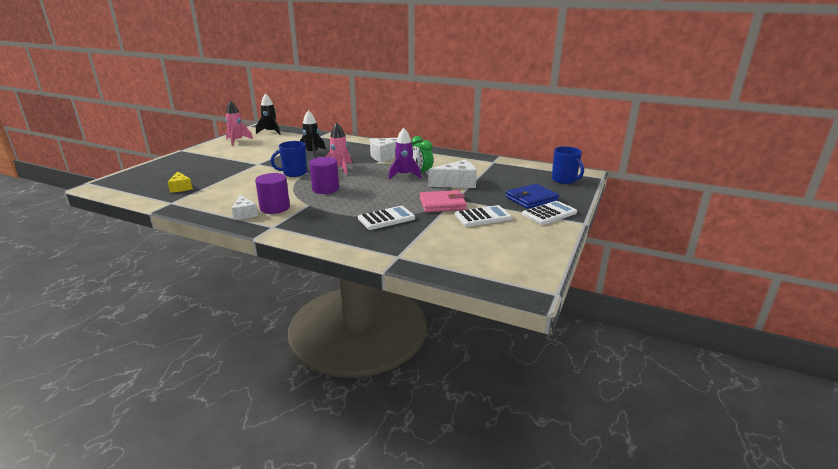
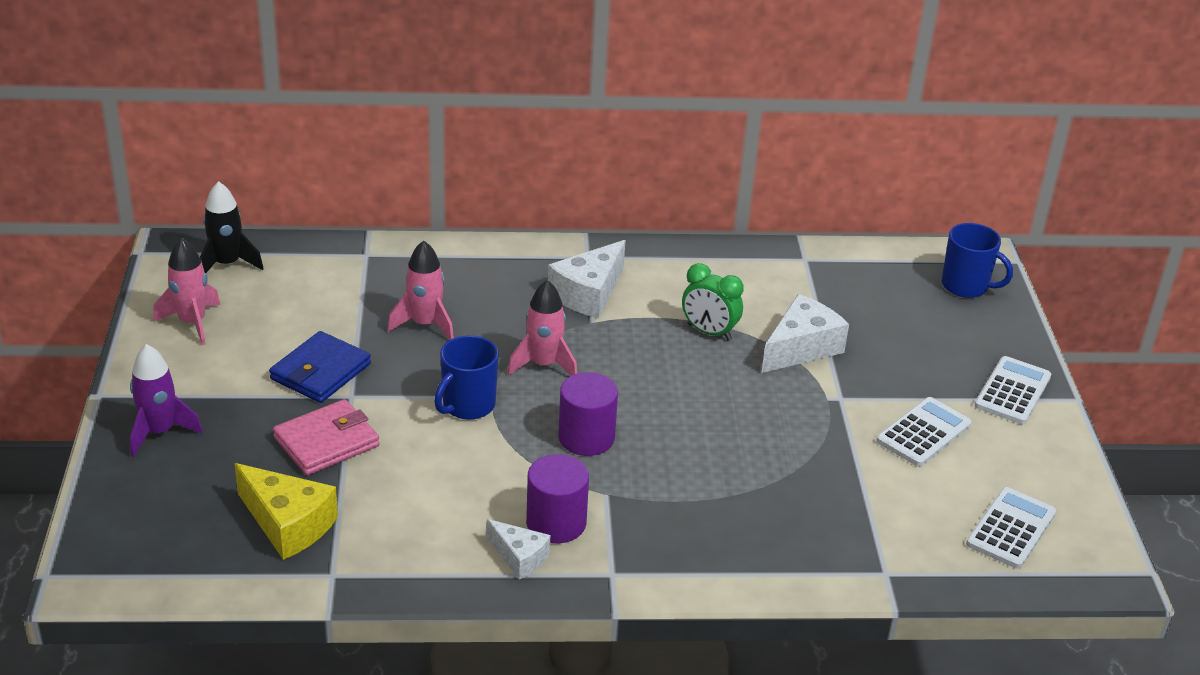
camera: 30 degrees left, 10 degrees up
(180, 187) = (288, 524): yellow cheese -> yellow cheese, size x1.65
(312, 153) = (425, 324): black rocket -> pink rocket
(386, 218) = (779, 487): white calculator -> white calculator (1010, 528)
(404, 175) = (687, 351): purple rocket -> purple rocket (159, 432)
(442, 204) = (832, 418): pink wallet -> pink wallet (326, 442)
(531, 199) = (957, 359): blue wallet -> blue wallet (320, 372)

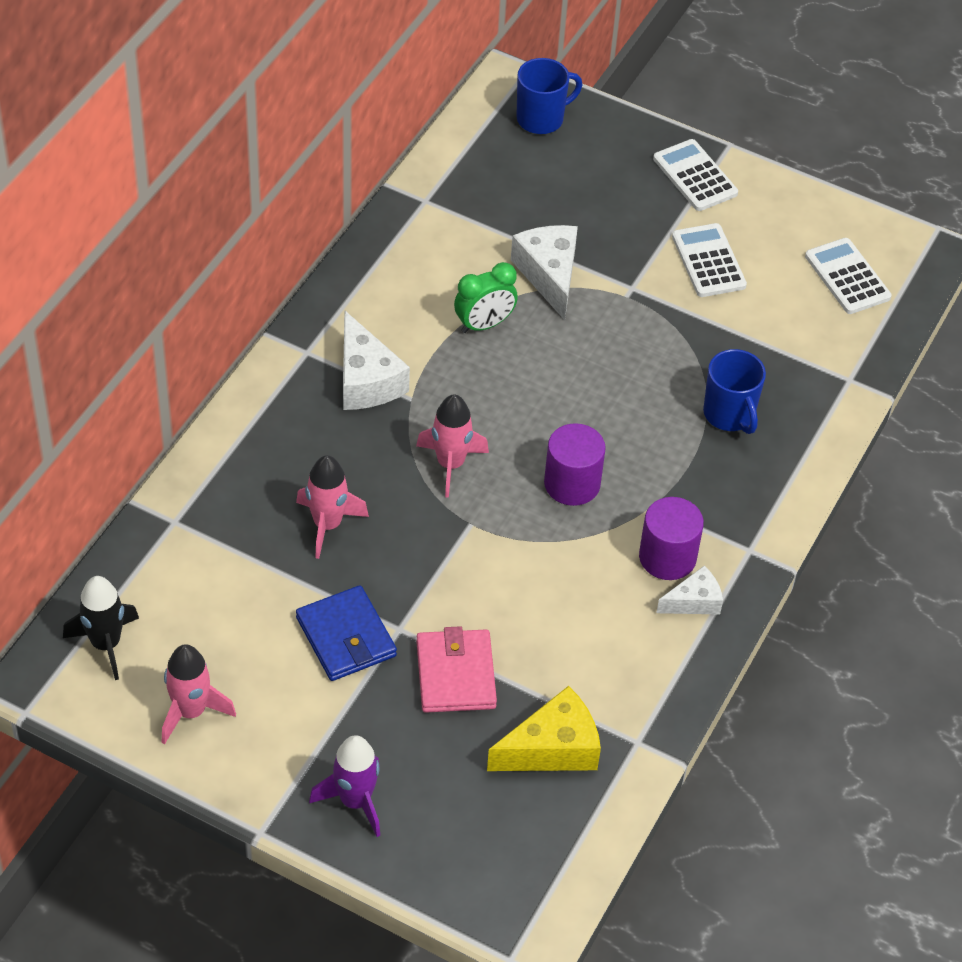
camera: 60 degrees left, 15 degrees up
(467, 406) = (472, 547): blue mug -> blue mug (729, 414)

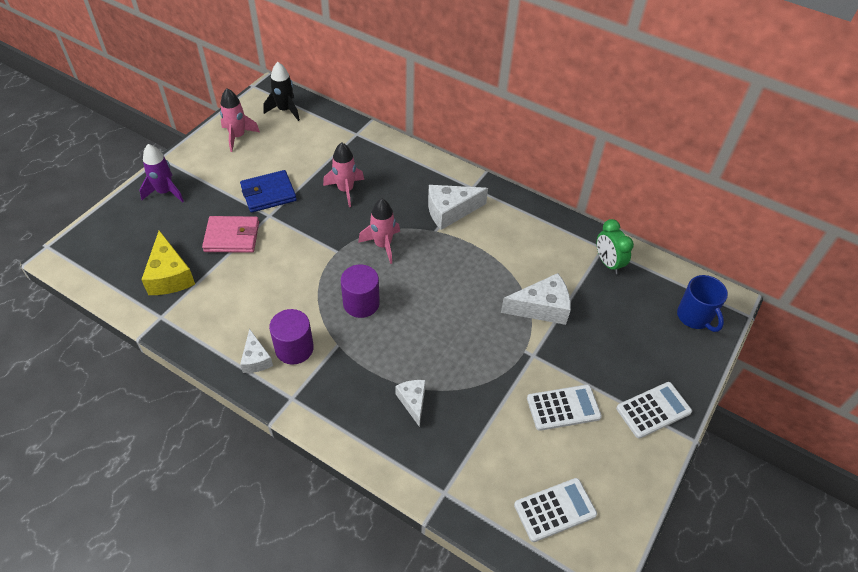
camera: 95 degrees right, 0 degrees up
(484, 324) = (495, 269): green clock -> green clock (608, 263)
(729, 414) = (413, 402): blue mug -> white cheese

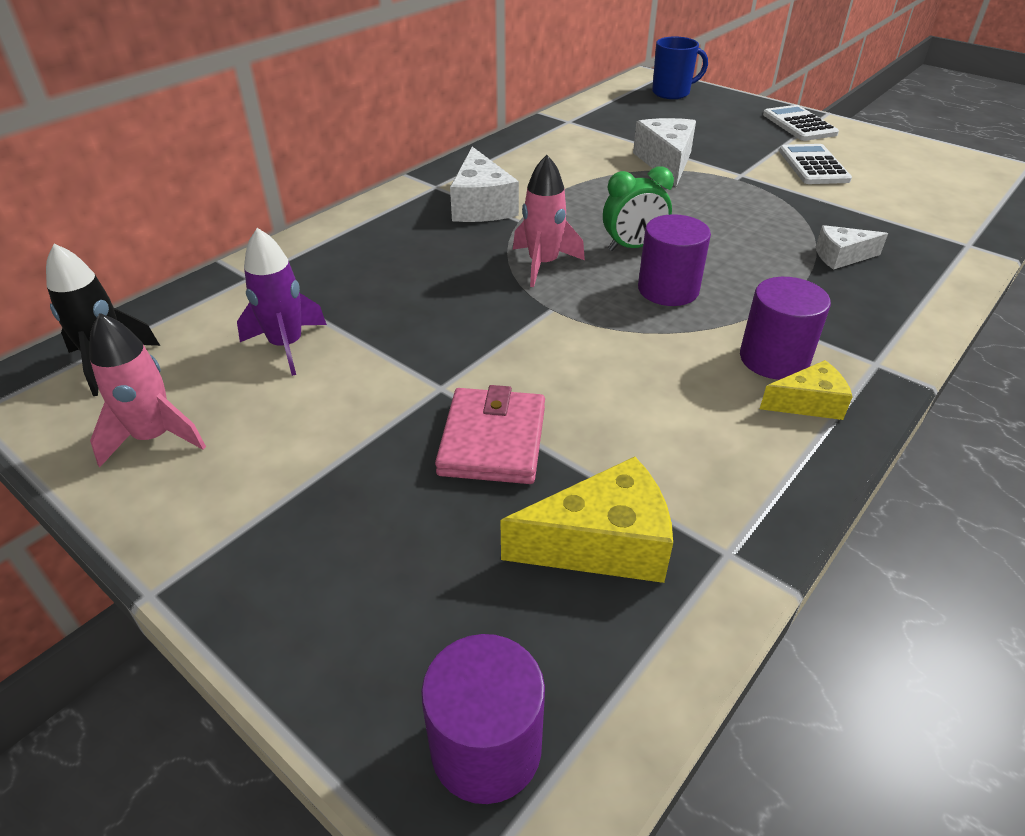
camera: 80 degrees left, 10 degrees down
(90, 248) = (486, 747): none -> purple cylinder
(165, 192) = (301, 572): purple rocket -> purple rocket (287, 346)
(256, 359) = (808, 403): white cheese -> yellow cheese
(268, 194) = (375, 388): blue wallet -> none
(345, 190) = (400, 294): pink rocket -> none
(555, 509) = (949, 183): white calculator -> none
(608, 263) = (593, 121): green clock -> green clock (633, 247)

